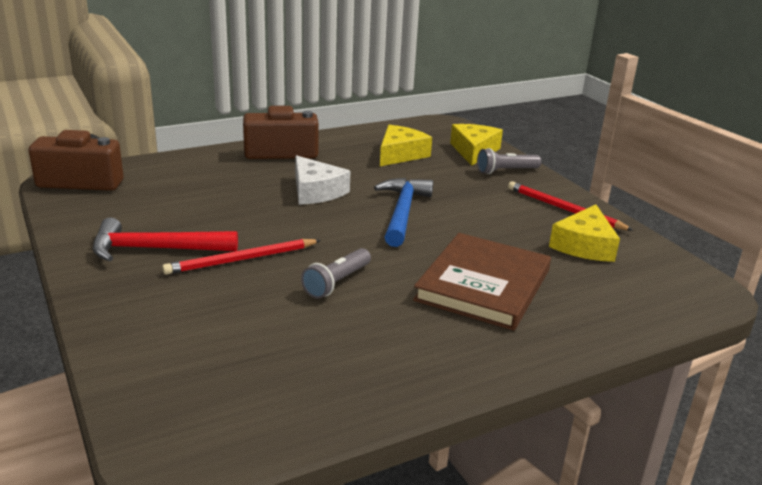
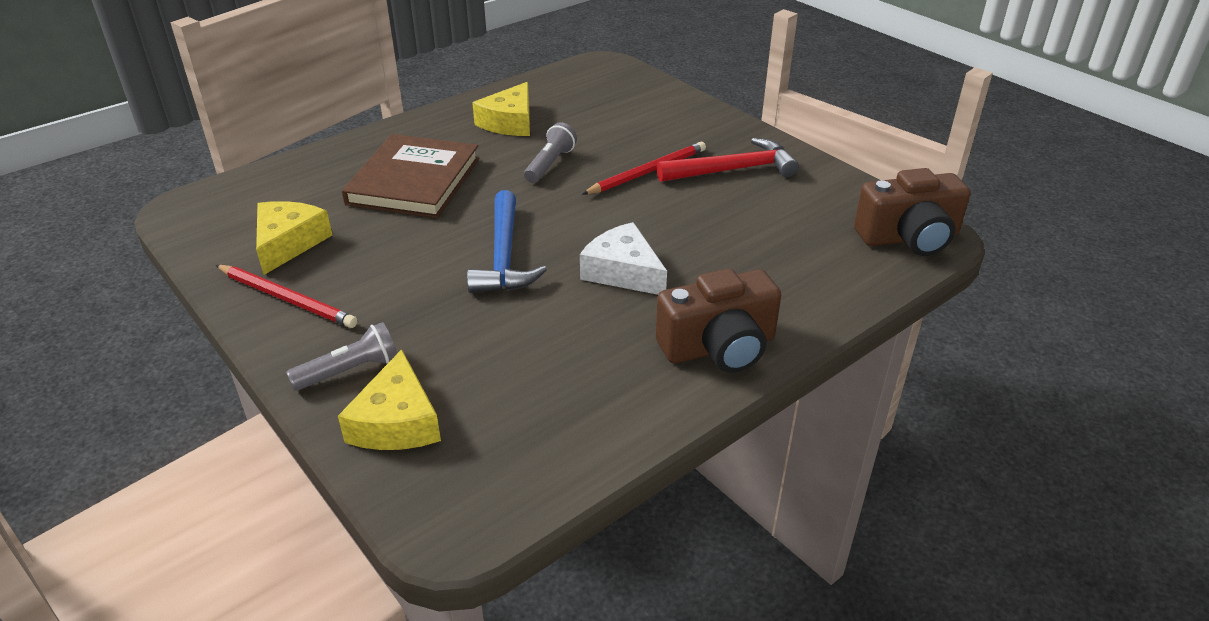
camera: 170 degrees right, 10 degrees up
(400, 154) = (527, 382): yellow cheese -> yellow cheese (509, 122)

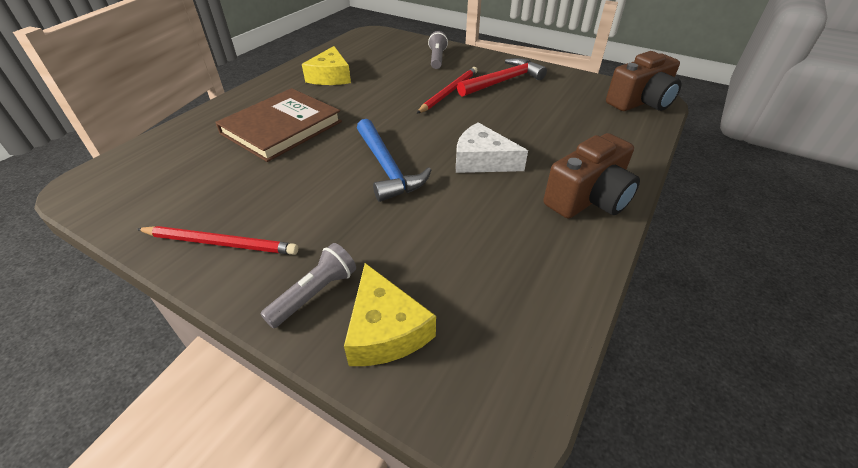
camera: 20 degrees left, 5 degrees up
(289, 243) = (198, 195): yellow cheese -> none
(414, 181) = (281, 128): brown book -> brown book turned 45 degrees clockwise
(550, 164) = (378, 98): grey flashlight -> grey flashlight (437, 58)

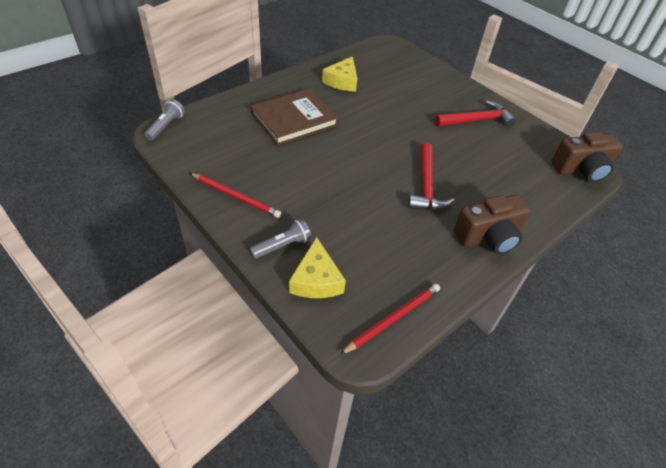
camera: 15 degrees right, 5 degrees up
(387, 168) = (356, 172): blue hammer -> none
(437, 58) = (433, 84): grey flashlight -> grey flashlight (166, 126)
(449, 92) = (428, 119): red pencil -> red pencil (393, 318)
(482, 160) = (426, 185): white cheese -> red hammer

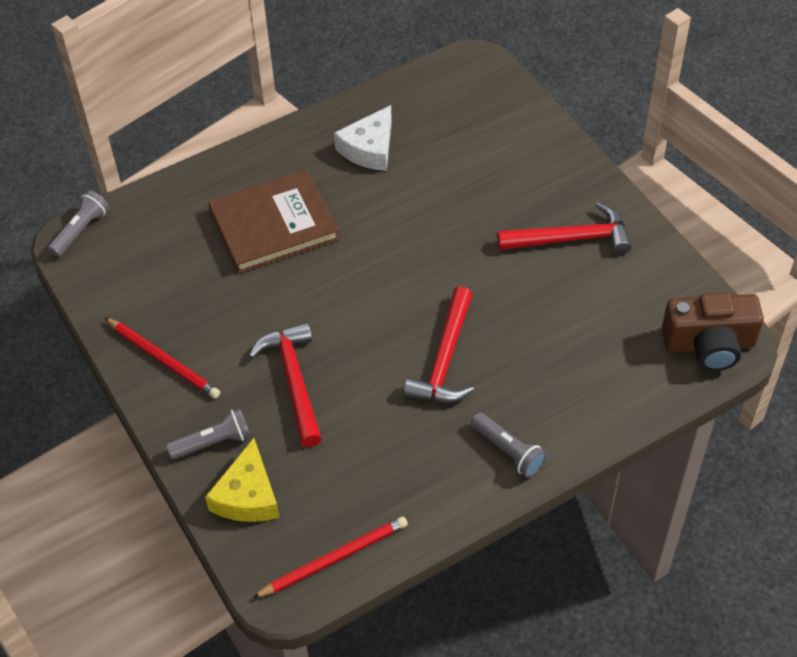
camera: 15 degrees right, 5 degrees up
(330, 204) = (293, 381): none -> red hammer
(342, 81) = (369, 148): yellow cheese -> white cheese
(488, 237) = (508, 451): brown camera -> grey flashlight

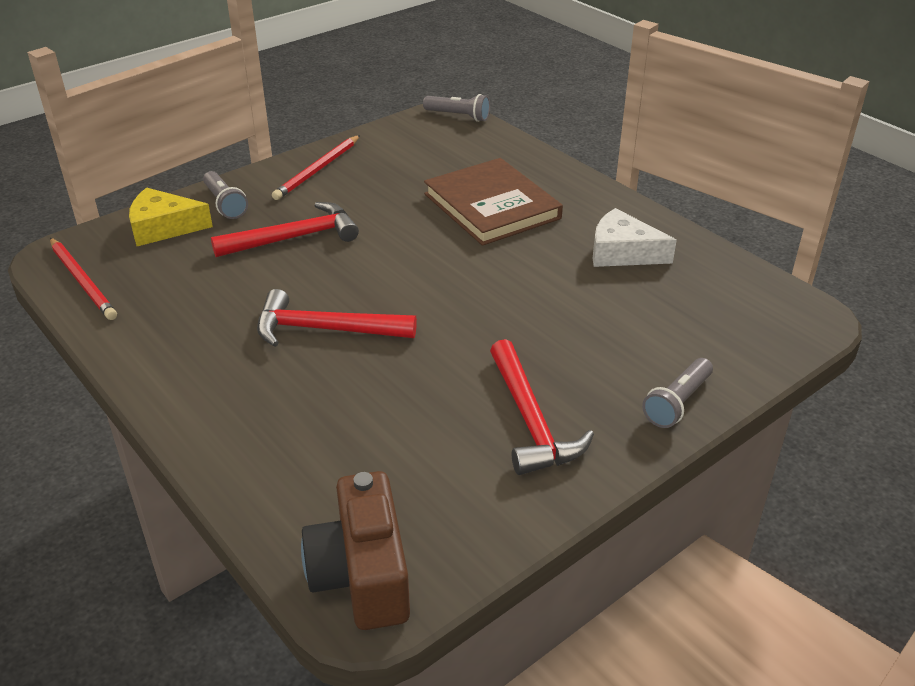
camera: 80 degrees right, 15 degrees down
(508, 451) = (194, 386): grey flashlight -> grey flashlight (677, 403)

